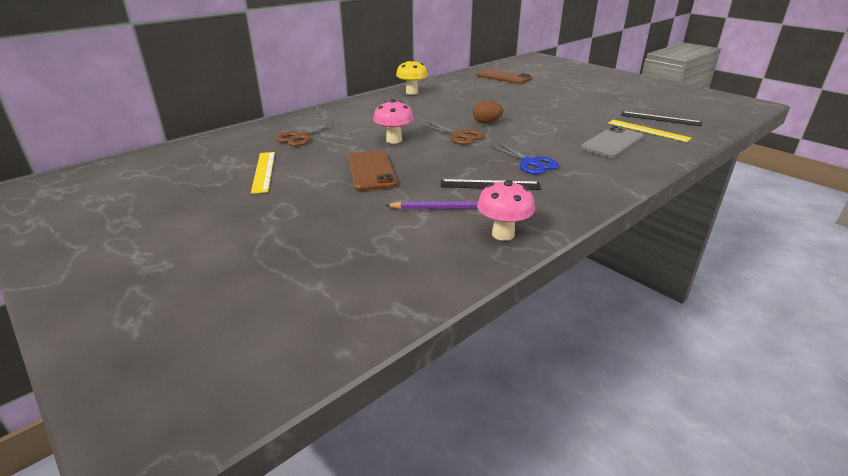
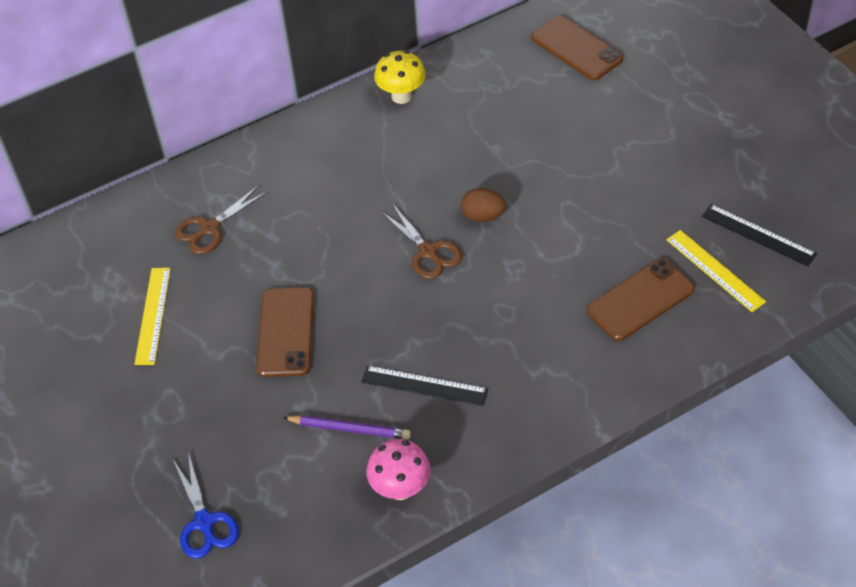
camera: 15 degrees right, 20 degrees up
(394, 140) = (334, 254): pink mushroom -> none
(530, 163) = (498, 340): blue scissors -> blue scissors (204, 522)
(612, 143) = (640, 300): grey phone -> brown phone

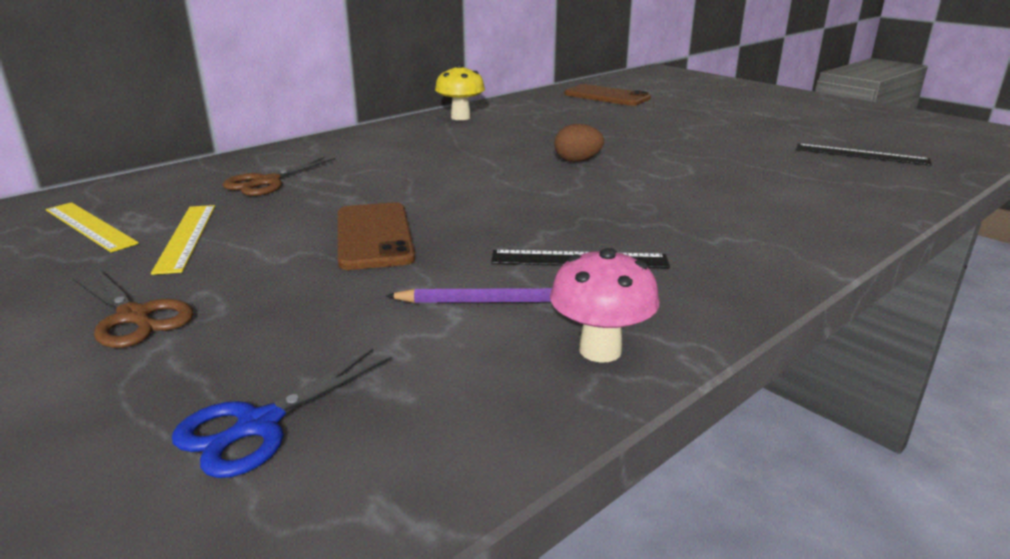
camera: 15 degrees left, 25 degrees down
(204, 522) = (258, 425): blue scissors -> blue scissors turned 75 degrees clockwise
(428, 252) = (530, 180): brown scissors -> brown scissors (134, 317)
(640, 300) = (787, 191): brown phone -> none
(715, 270) = (844, 172): yellow ruler -> yellow ruler (89, 226)

